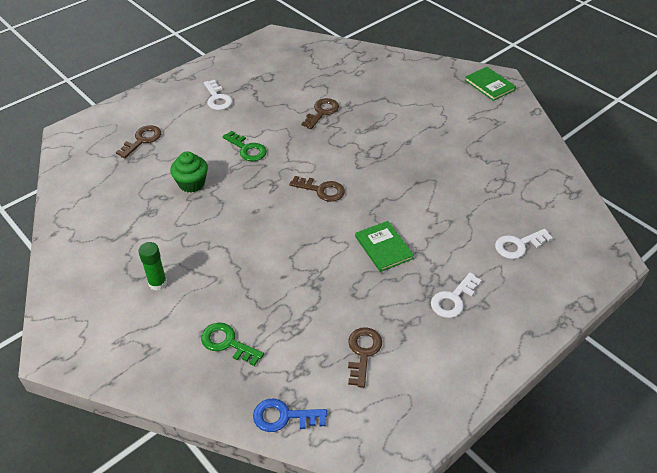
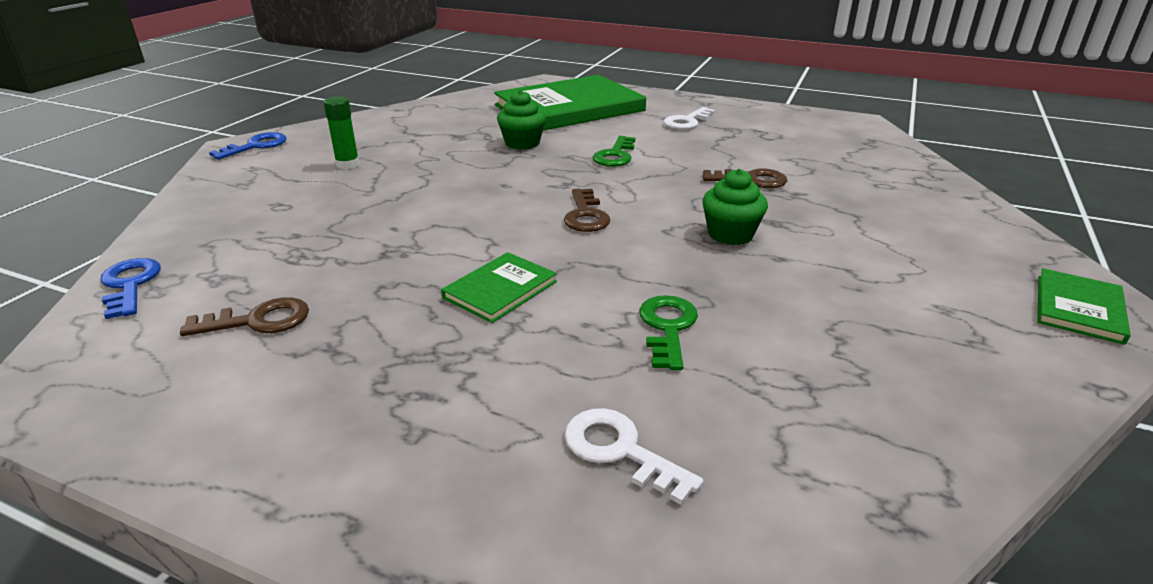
camera: 65 degrees right, 15 degrees down
(67, 336) = (256, 146): none -> blue key
(142, 140) = (569, 108): brown key -> green book
(227, 343) = (261, 220): green key -> green key (667, 327)
(377, 147) = (730, 234): none -> green cupcake
(453, 299) = (411, 389): white key -> none

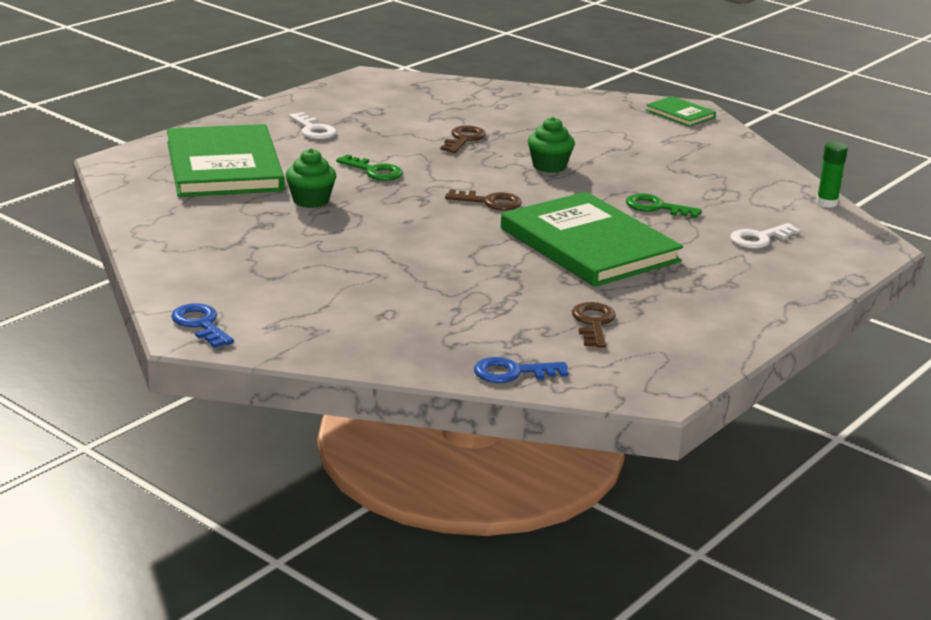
camera: 75 degrees left, 5 degrees down
(348, 164) = (302, 280): green glue stick -> green glue stick (827, 203)
(500, 290) = (589, 245): green book -> green book, size x2.21

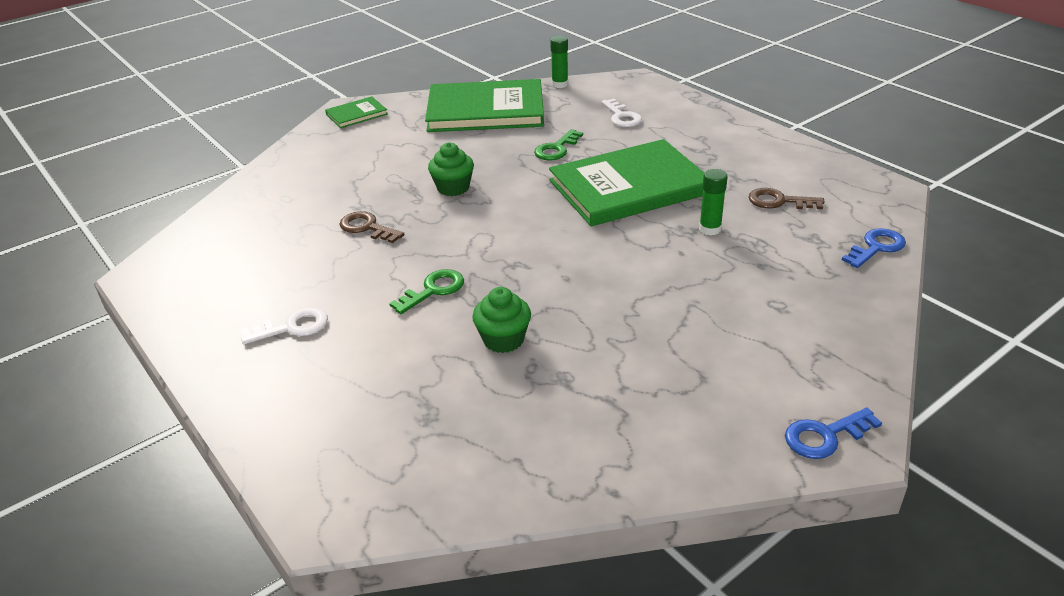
camera: 75 degrees left, 10 degrees up
(224, 166) = (380, 407): green book -> green book (486, 110)
(490, 202) = (530, 227): brown key -> none
(512, 372) = (876, 247): blue key -> blue key turned 135 degrees counterclockwise
(517, 284) = (710, 229): none -> green glue stick

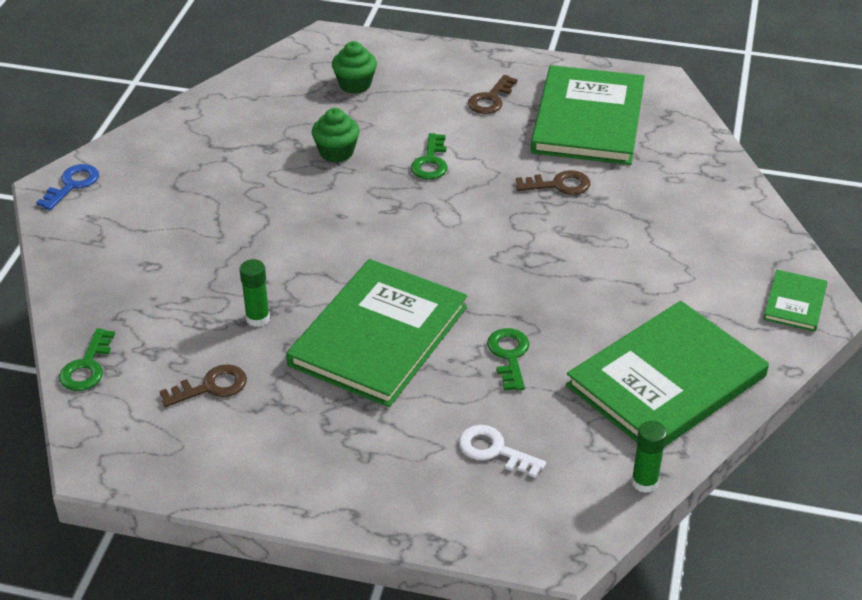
camera: 140 degrees right, 5 degrees up
(254, 267) = (588, 119): none -> green book
(292, 327) = (490, 99): white key -> brown key
(453, 188) = (546, 256): green cupcake -> green cupcake (355, 84)
(876, 247) = (87, 367): blue key -> green key

